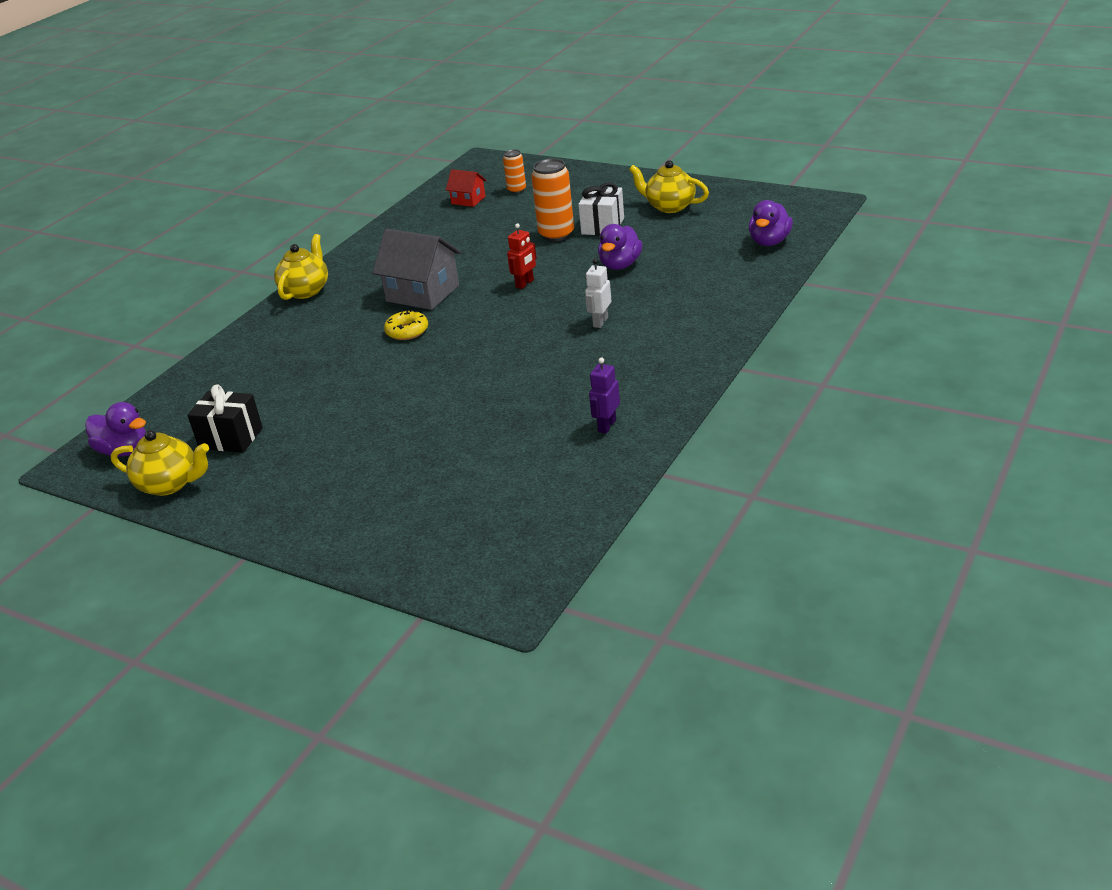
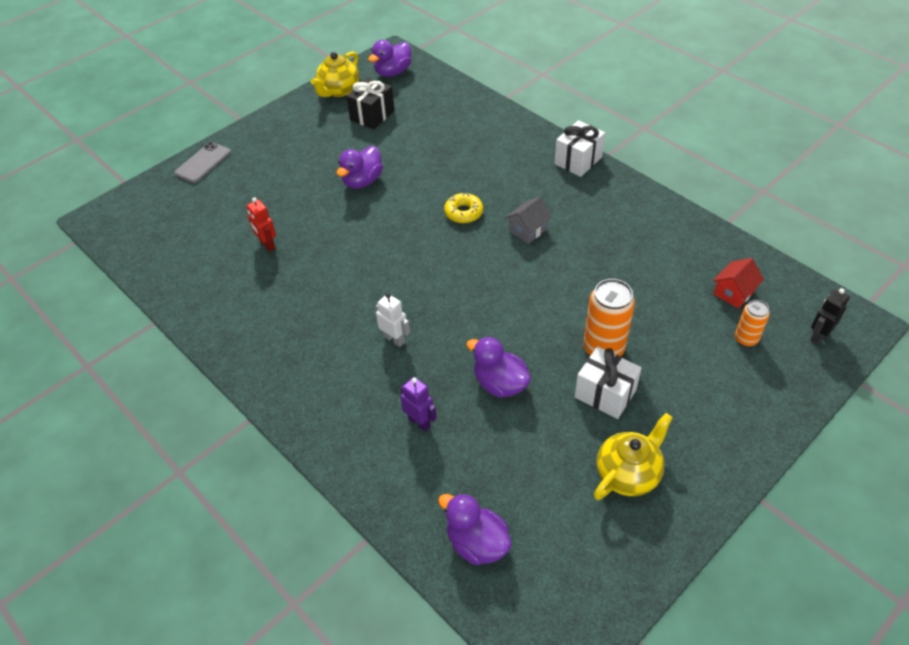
camera: 105 degrees right, 15 degrees up
(306, 290) = (578, 161): yellow teapot -> white gift
(360, 549) = (203, 163): none -> grey phone
(370, 406) = (362, 181): none -> purple duck
(423, 293) = (527, 230): grey house -> grey house, size x0.54
(500, 169) = (818, 336): none -> black robot
(525, 284) = (504, 301): red robot -> red robot (267, 245)
(606, 426) = (233, 304): purple robot -> purple robot (419, 422)

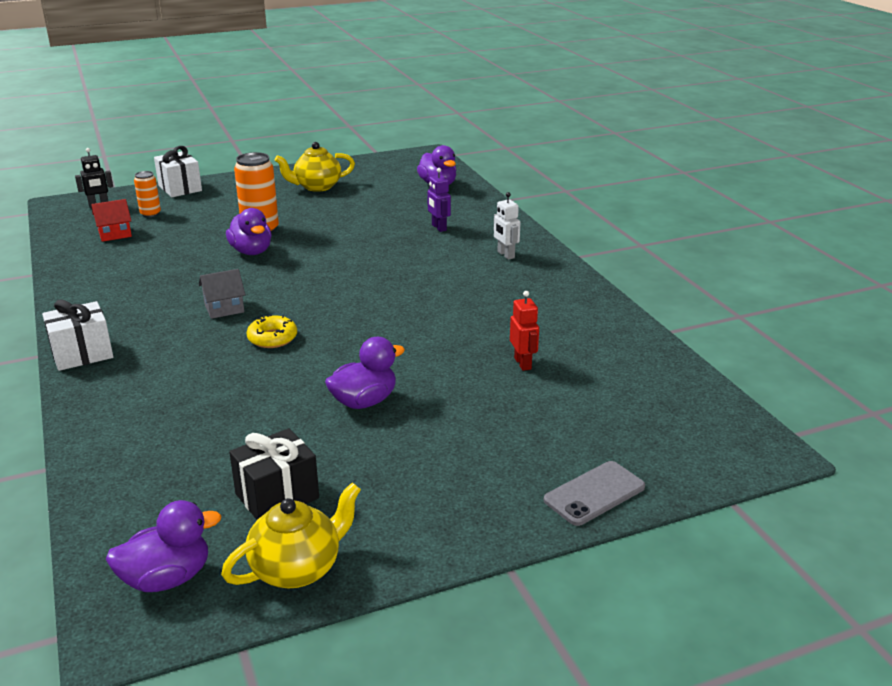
camera: 160 degrees left, 20 degrees down
(394, 339) = (426, 268): white robot -> white robot (505, 255)
(500, 384) = (360, 231): purple duck -> purple duck (251, 251)
(605, 394) = (289, 213): white gift -> white gift (180, 188)

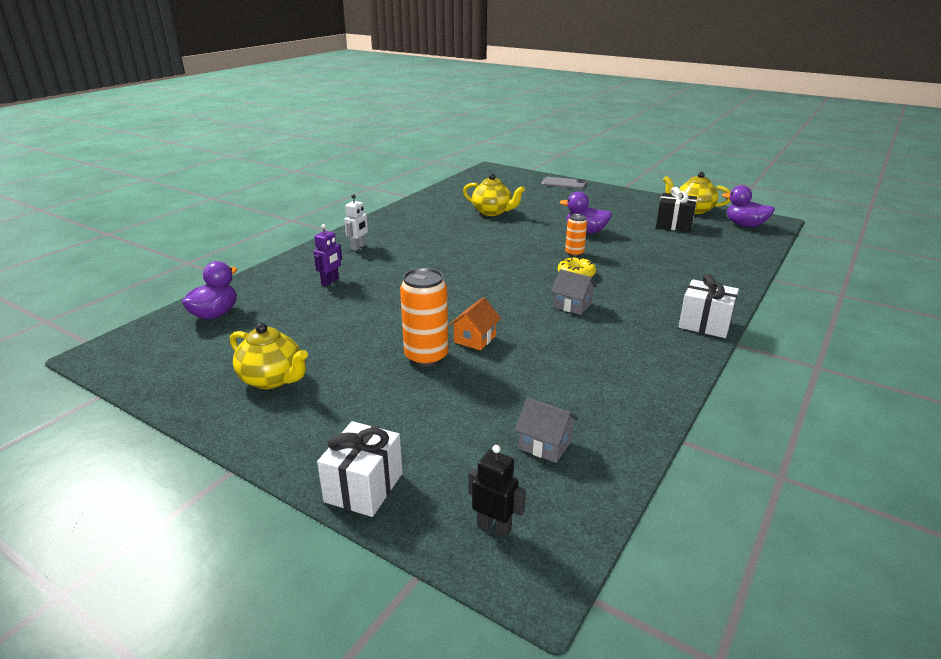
camera: 125 degrees left, 0 degrees up
(115, 234) = (545, 444): red house -> grey house
(150, 214) = (467, 455): orange can -> orange can (574, 253)
(251, 251) = (475, 339): purple duck -> orange house
(523, 363) = (492, 212): red robot -> yellow teapot

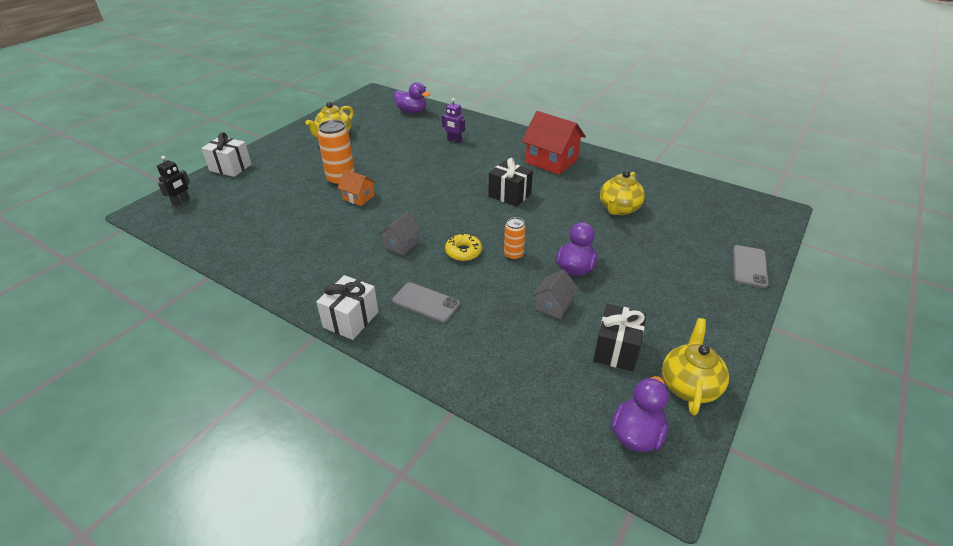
camera: 90 degrees right, 10 degrees up
(358, 247) = (517, 146): white robot -> none
(400, 232) = (551, 161): none -> red house
(469, 253) = (509, 195): none -> black gift
(545, 444) = (232, 220): grey house -> grey house (553, 305)
(660, 289) = (426, 303): none -> grey phone

